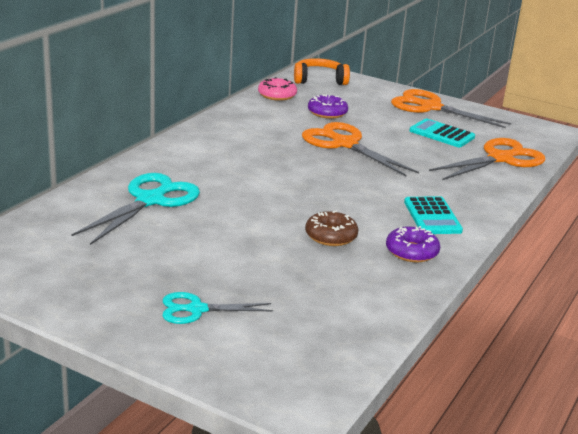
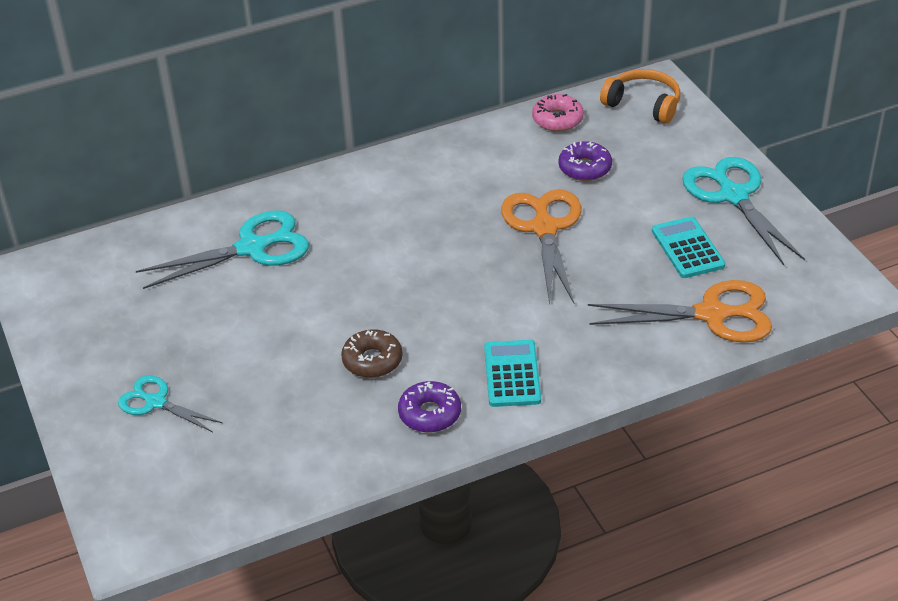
camera: 40 degrees right, 15 degrees up
(431, 107) = (733, 196): orange scissors -> turquoise scissors
(432, 216) = (512, 374): turquoise calculator -> turquoise calculator turned 150 degrees clockwise

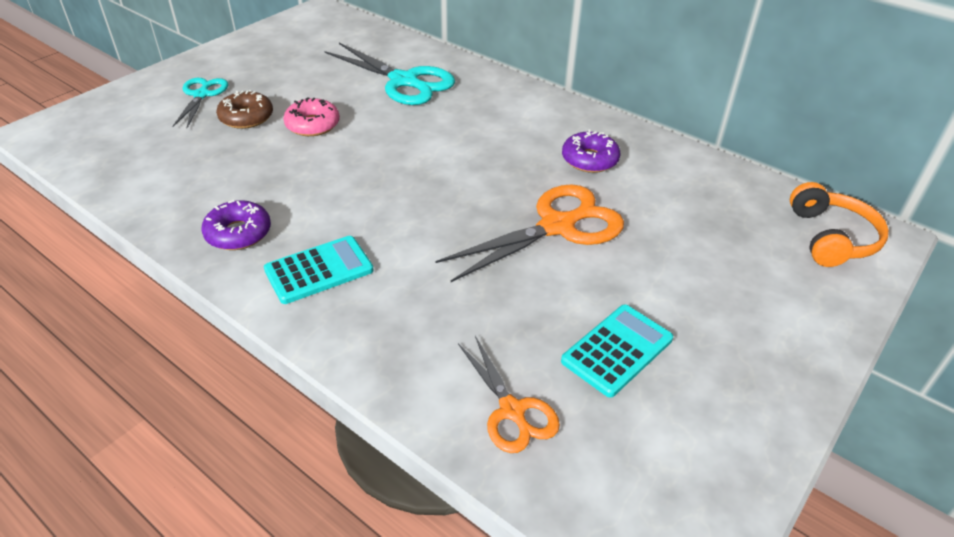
camera: 60 degrees right, 0 degrees up
(372, 360) = (297, 179): brown donut -> brown donut (246, 117)
(557, 119) = (734, 185): pink donut -> pink donut (312, 125)
(585, 168) = (678, 226): purple donut -> purple donut (589, 160)
(711, 314) = (512, 410): orange scissors -> orange scissors, size x0.59
(733, 196) = (753, 365): turquoise scissors -> none

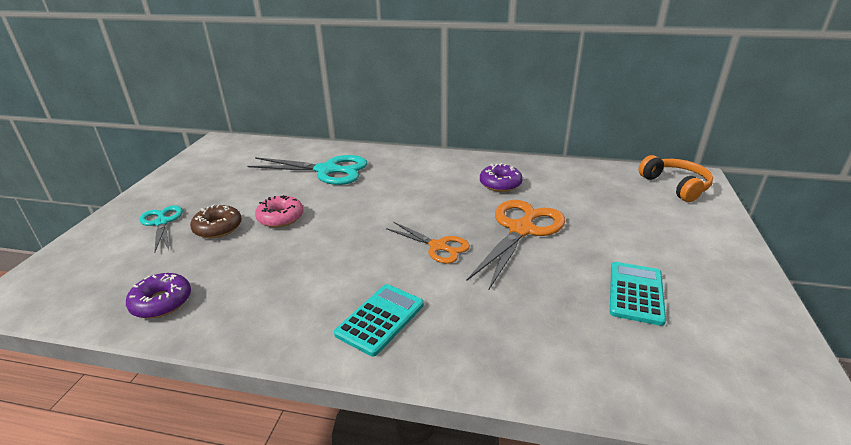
camera: 25 degrees left, 10 degrees down
(238, 233) = (286, 316): purple donut -> purple donut (161, 302)
(512, 410) = (615, 362): orange scissors -> orange scissors (438, 246)

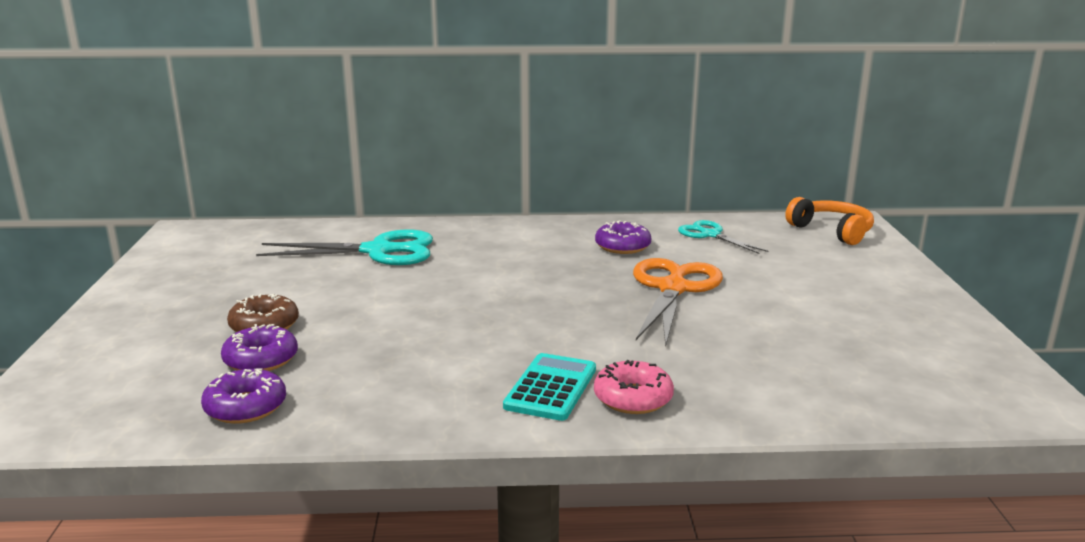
camera: 15 degrees left, 10 degrees down
(162, 222) = (173, 328): turquoise scissors -> turquoise scissors (710, 235)
(197, 259) = (261, 359): none -> purple donut
(280, 217) = (348, 306): pink donut -> pink donut (633, 398)
(438, 246) = (580, 314): orange scissors -> none
(636, 293) = (830, 332): turquoise calculator -> none

